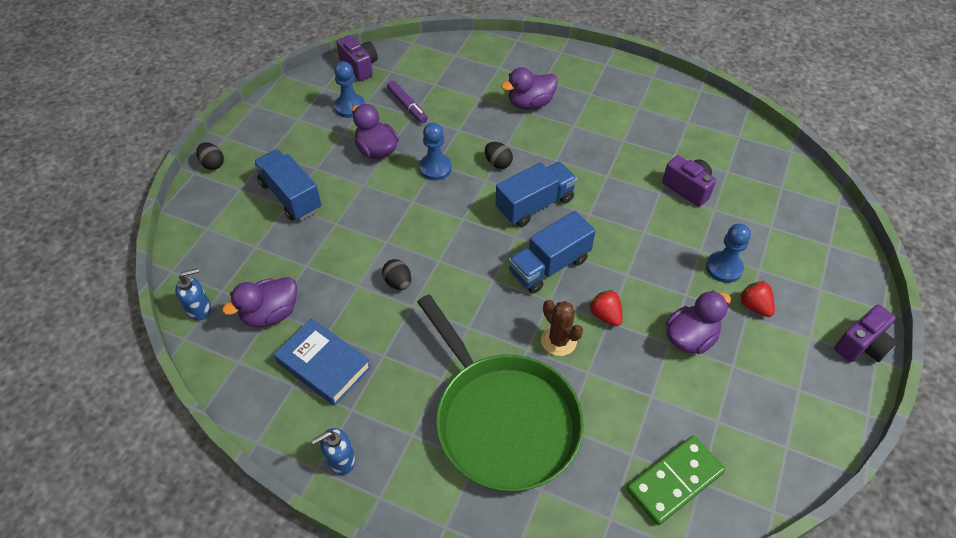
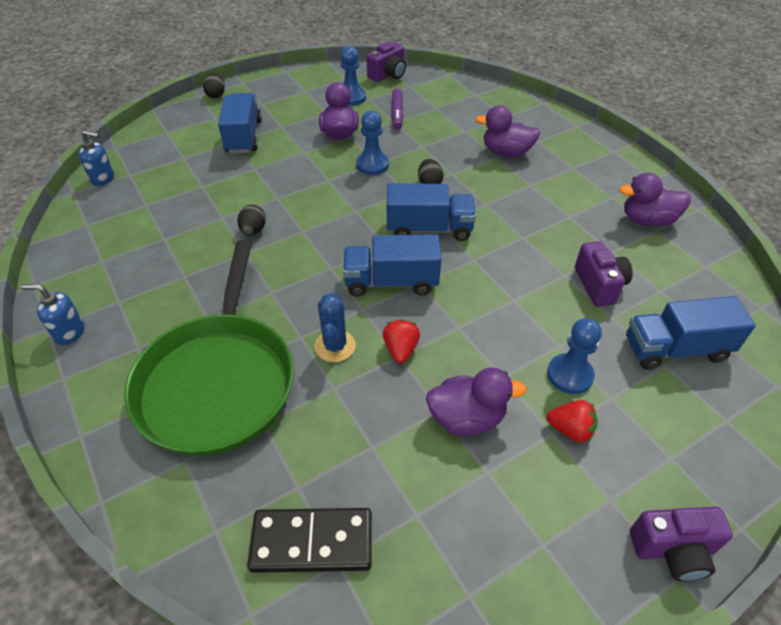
camera: 35 degrees right, 5 degrees down
(270, 314) = (142, 205): purple duck -> purple duck (647, 220)
(324, 365) = (136, 259): blue book -> none
(359, 67) = (388, 75): purple camera -> purple camera turned 45 degrees clockwise
(558, 340) = (335, 346): brown cactus -> blue cactus
(675, 481) = (312, 542): green domino -> black domino
(754, 306) = (570, 430): red strawberry -> red strawberry turned 105 degrees clockwise
(768, 211) = (675, 349): none -> blue truck

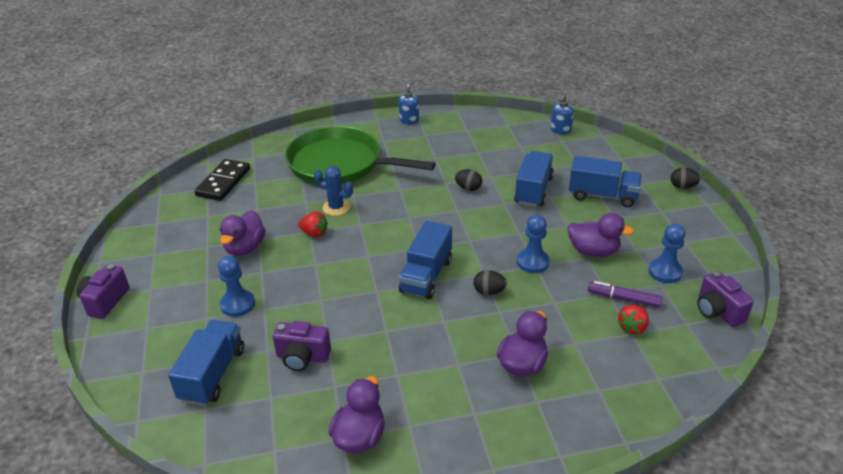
camera: 110 degrees right, 10 degrees down
(391, 282) = (377, 242): blue truck -> blue truck (533, 190)
(570, 430) = (202, 289): red strawberry -> red strawberry (632, 327)

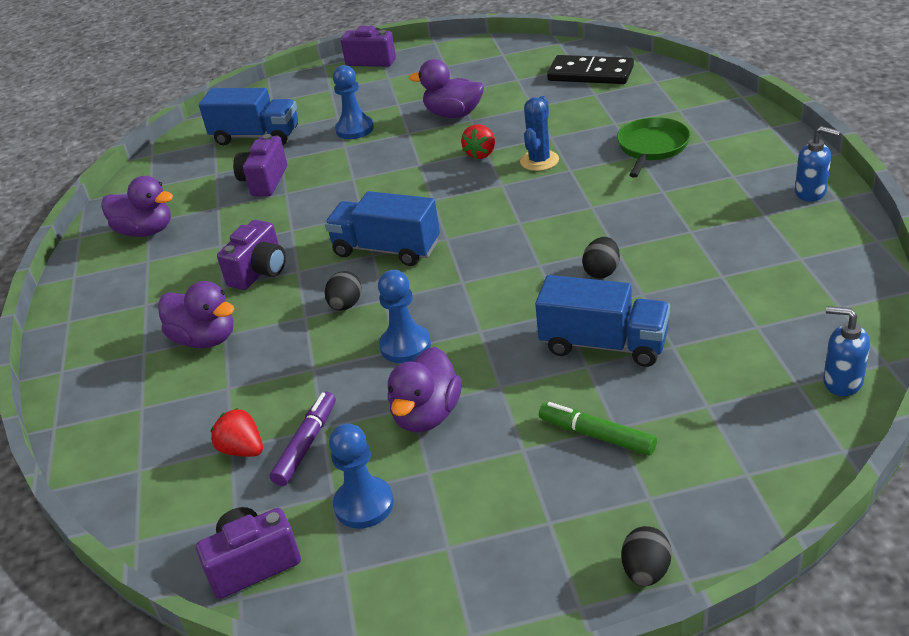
camera: 95 degrees right, 0 degrees up
(339, 164) = (652, 147): green pan -> green pan, size x0.49
(441, 343) = (259, 272): none -> purple camera
(602, 195) = (597, 435): blue truck -> green marker

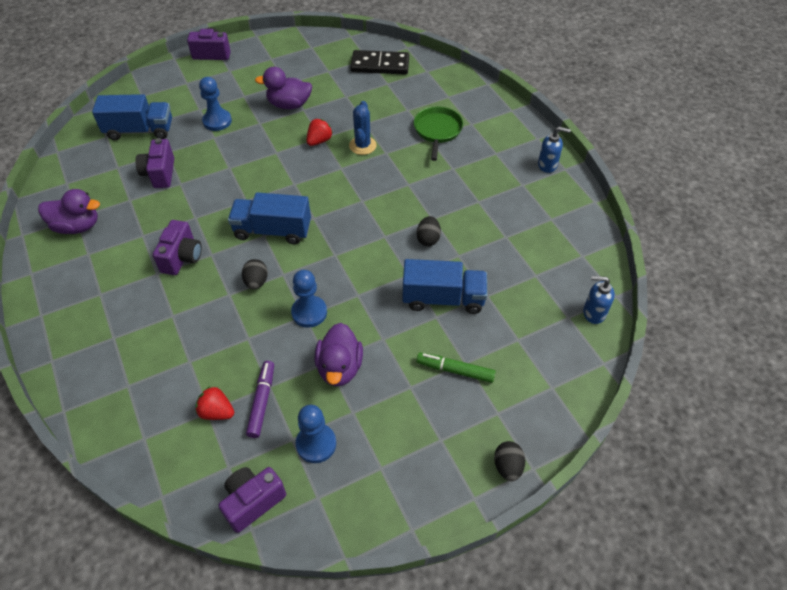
camera: 20 degrees left, 15 degrees up
(205, 339) = (158, 321): purple duck -> none
(481, 154) = (319, 141): red strawberry -> red strawberry turned 150 degrees counterclockwise

